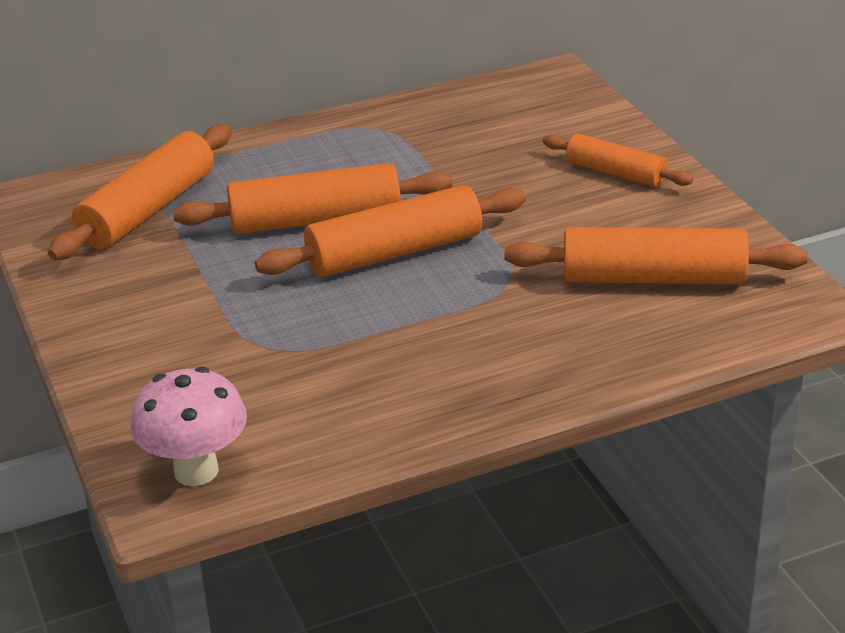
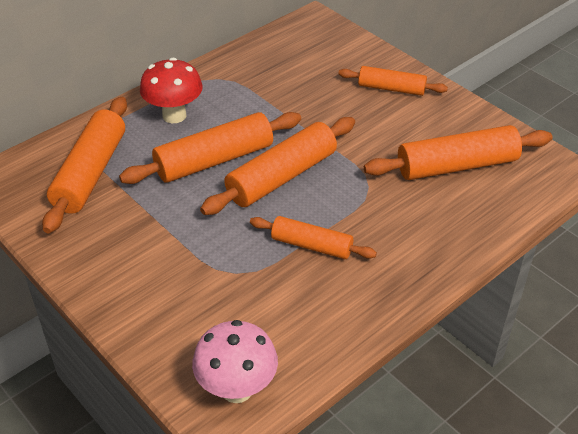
camera: 20 degrees left, 10 degrees up
(292, 162) = (174, 115): none -> red mushroom
(388, 336) = (311, 245): none -> orange rolling pin

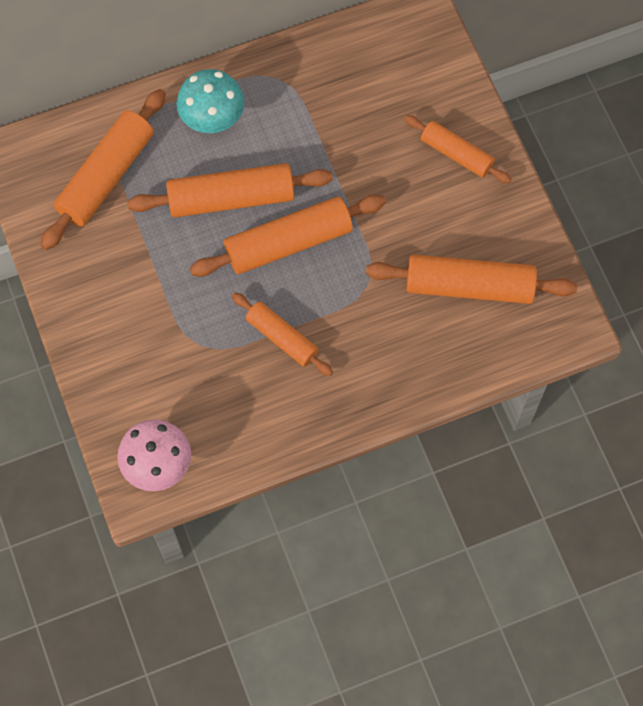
camera: 20 degrees right, 25 degrees up
(174, 115) = (213, 121): red mushroom -> turquoise mushroom

